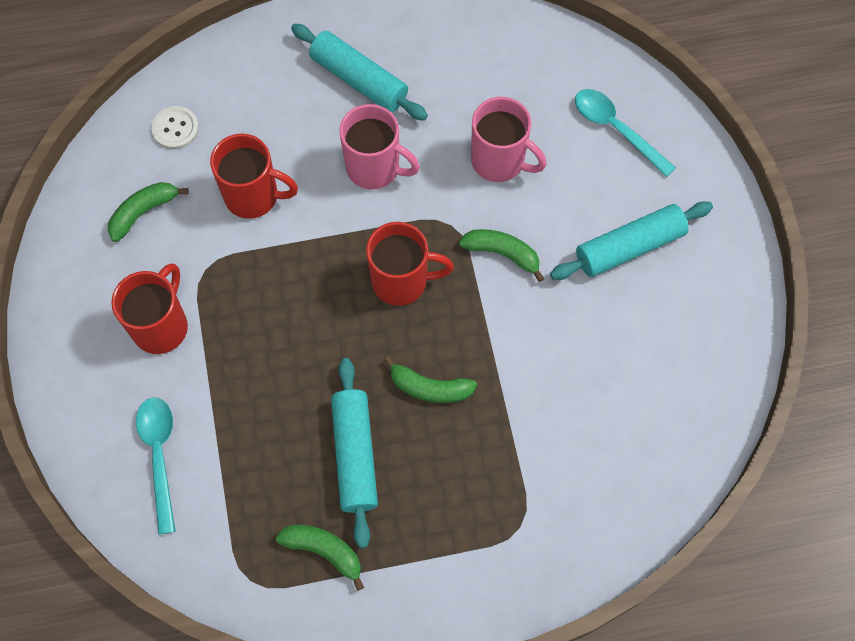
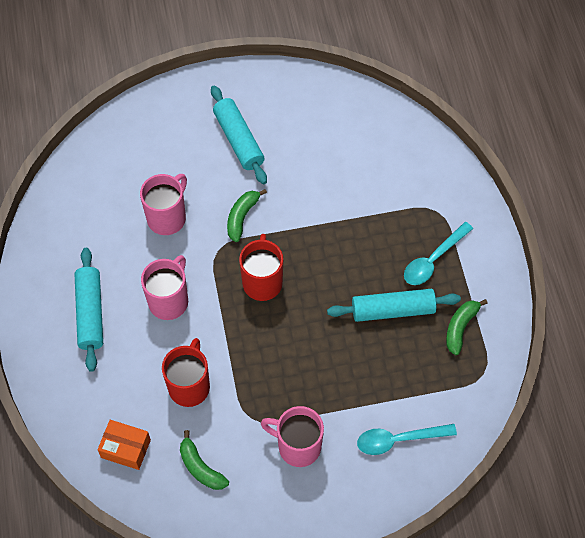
camera: 90 degrees left, 5 degrees down
(161, 326) = (297, 446): red mug -> pink mug
(175, 129) = (126, 448): white button -> orange box
(359, 80) = (90, 313): turquoise rolling pin -> turquoise rolling pin turned 45 degrees counterclockwise
(429, 388) = (343, 264): green banana -> none
(616, 129) = (145, 143): turquoise spoon -> turquoise spoon (433, 260)

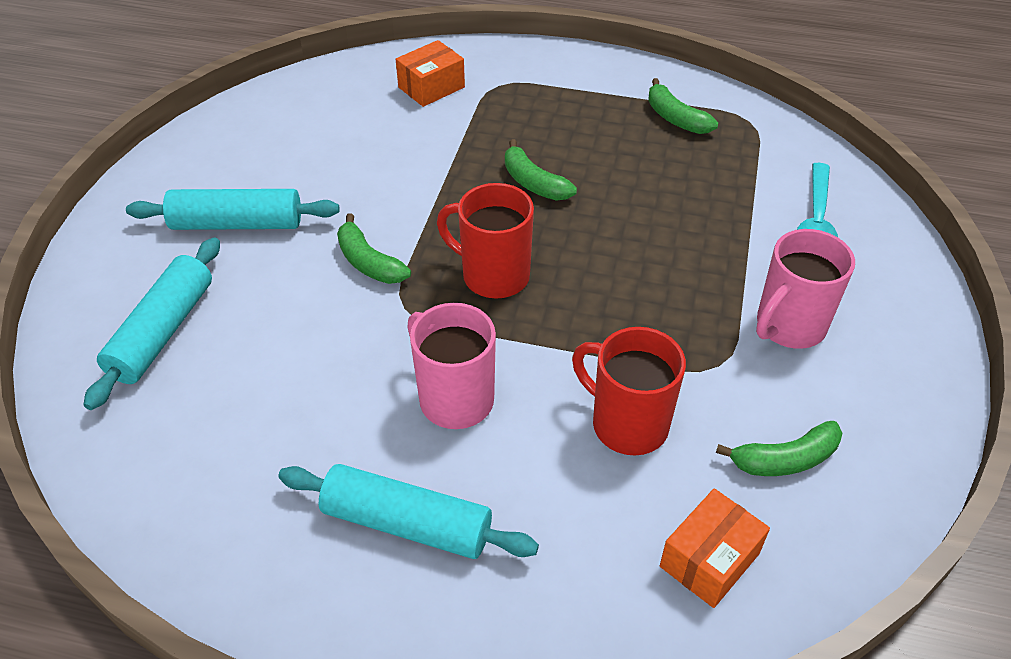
camera: 65 degrees left, 15 degrees down
(167, 217) = (300, 350): pink mug -> none
(350, 270) = (533, 183): none -> green banana
(393, 310) = (617, 165): turquoise rolling pin -> turquoise rolling pin (162, 332)
(412, 175) = (431, 87): none -> orange box
(433, 260) = (565, 109): turquoise spoon -> none

